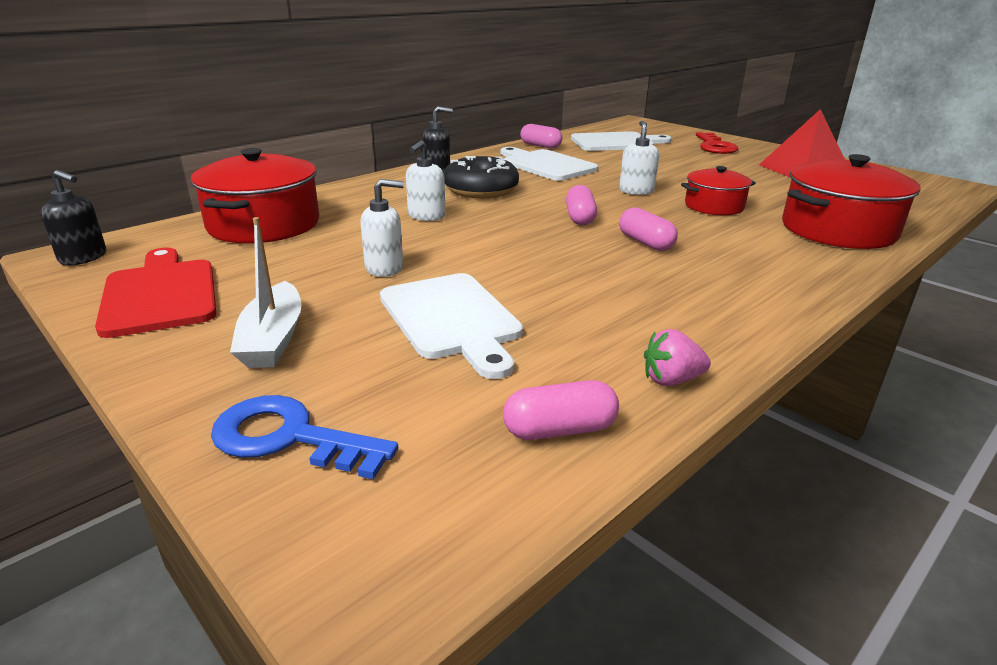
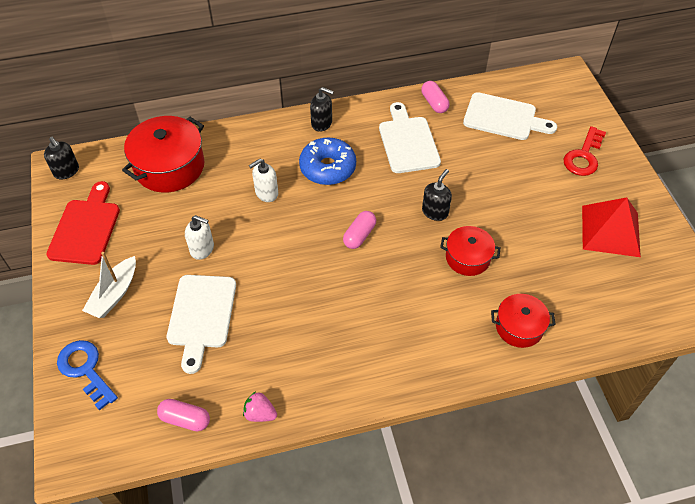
camera: 30 degrees right, 25 degrees up
(481, 190) = (327, 168): black donut -> blue donut
(636, 191) = (435, 212): white soap dispenser -> black soap dispenser
(645, 243) = (371, 285): pink capsule -> none
(838, 230) = (519, 327): red pot -> red pot, size x0.59

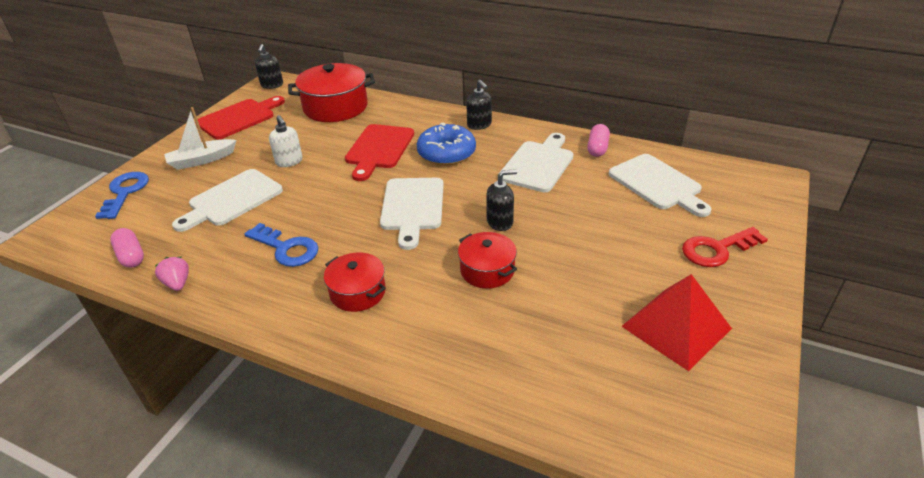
camera: 40 degrees right, 15 degrees down
(266, 193) = (379, 149): white soap dispenser -> red cutting board
(307, 330) = (286, 248): none -> blue key
(359, 235) = (412, 207): pink capsule -> white cutting board
(519, 327) = (467, 353): red pot -> red pot (357, 292)

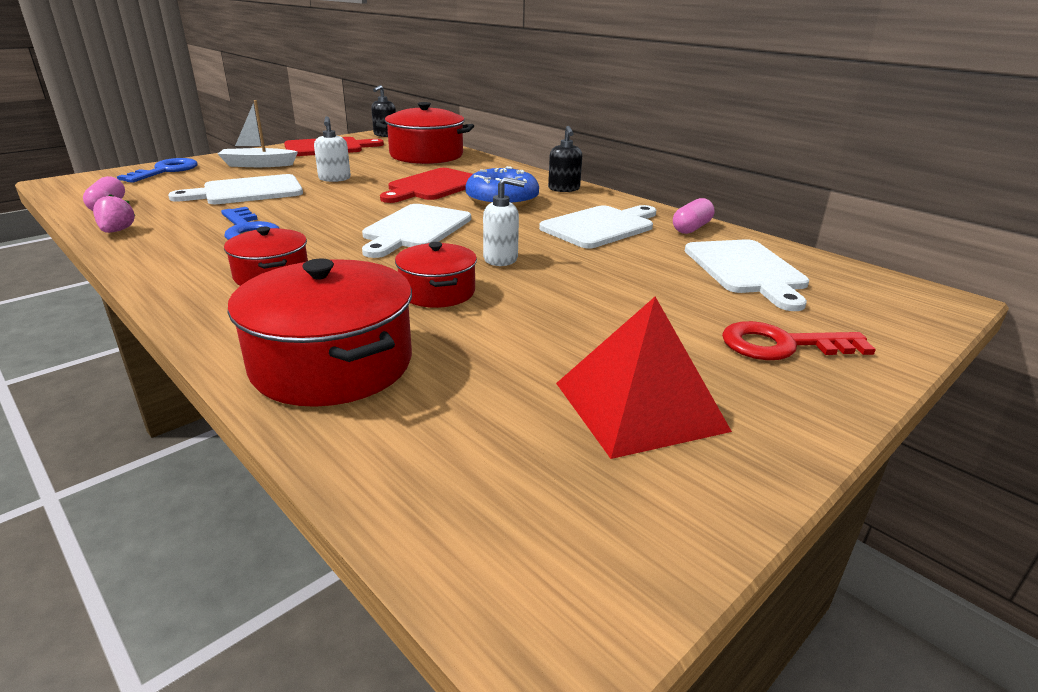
camera: 20 degrees right, 10 degrees down
(481, 359) = (332, 363): none -> red pot
(500, 222) = (501, 259): black soap dispenser -> white soap dispenser

